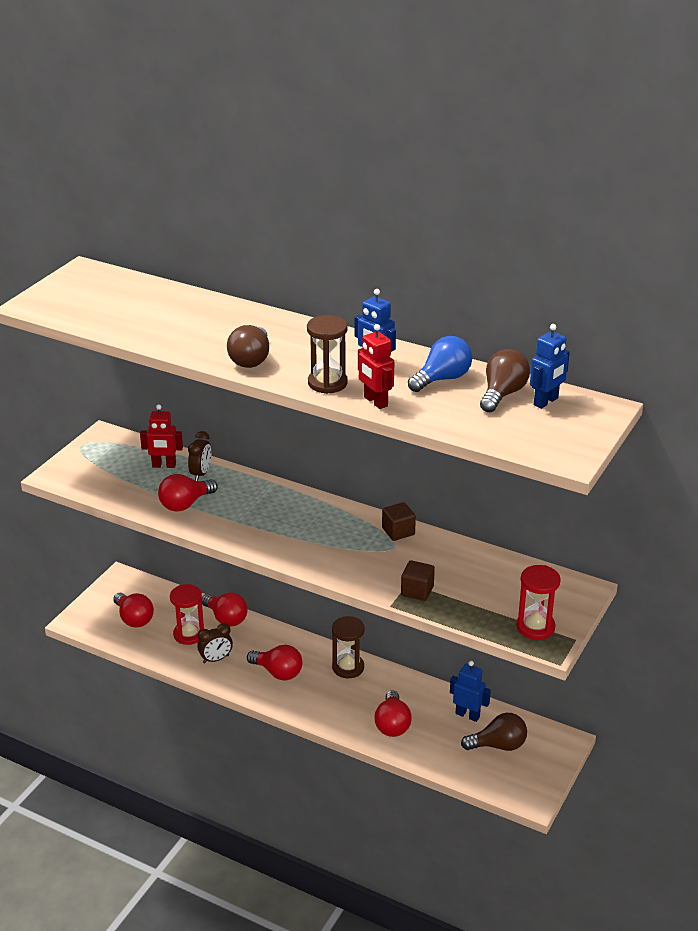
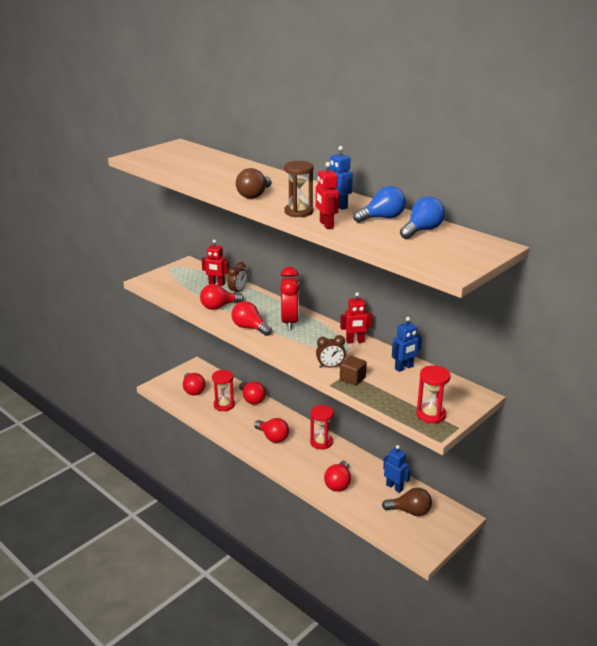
camera: 15 degrees right, 5 degrees down
(216, 659) = (235, 422): brown clock -> brown clock (330, 366)
(245, 533) = (249, 328): none -> red light bulb
(297, 514) = (289, 322): none -> red clock
(348, 667) = (321, 442): brown hourglass -> red hourglass
(398, 531) = (355, 341): brown cube -> red robot
(502, 394) = (422, 230): brown light bulb -> blue light bulb
(546, 402) = (453, 238): blue robot -> blue robot (404, 368)

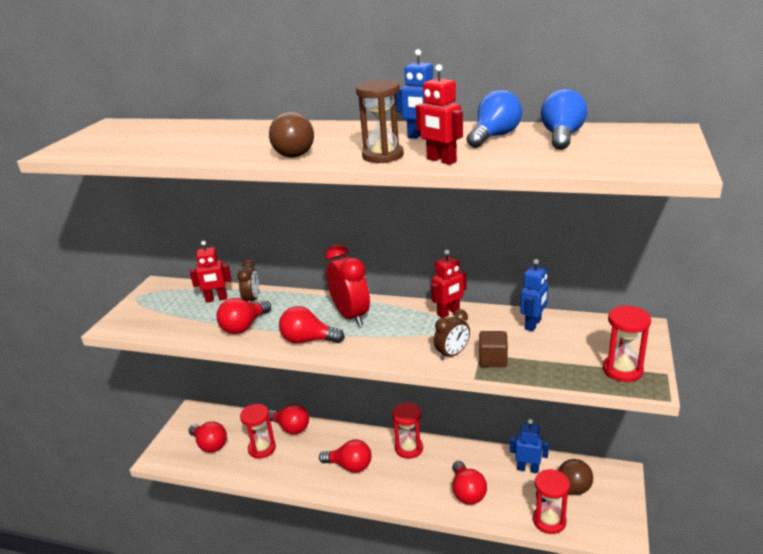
camera: 25 degrees left, 0 degrees up
(380, 522) = (549, 521): none -> red hourglass

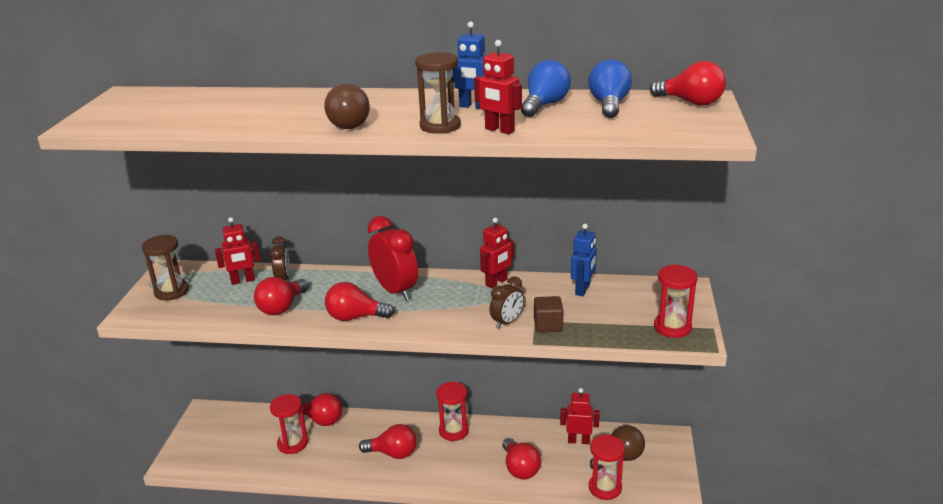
camera: 10 degrees left, 0 degrees up
(153, 306) = (171, 291): none -> brown hourglass
(210, 445) = (232, 444): red light bulb -> red light bulb (691, 102)
(528, 468) = (578, 441): blue robot -> red robot

